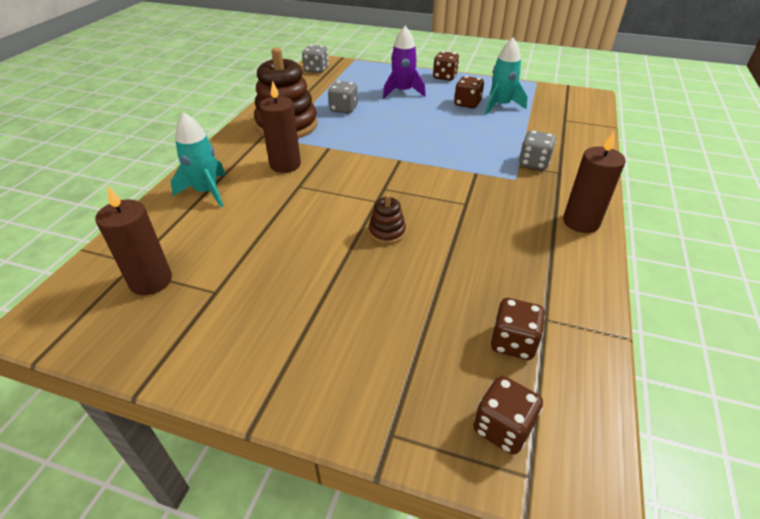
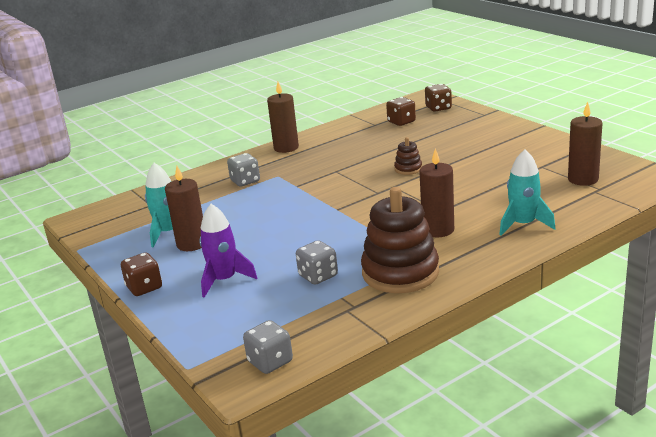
camera: 140 degrees left, 15 degrees down
(467, 104) = (192, 244): brown dice -> brown candle

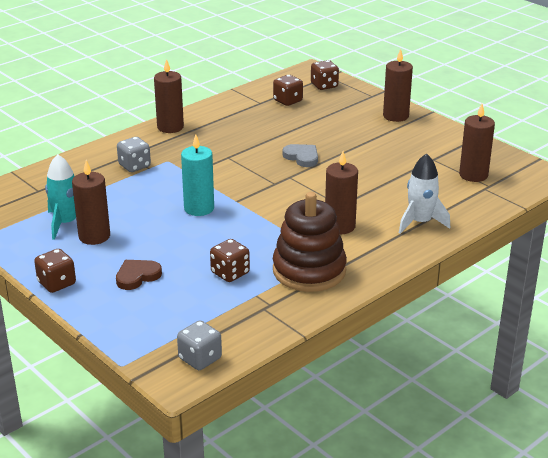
camera: 10 degrees left, 5 degrees up
(224, 280) = (137, 276): purple rocket -> brown heart
(299, 216) = (199, 208): none -> turquoise candle
(318, 276) = (230, 273): grey dice -> brown dice
(408, 169) = (302, 157): brown stacking toy -> grey heart
(506, 130) = (395, 116): none -> brown candle
(523, 224) = (420, 222): turquoise rocket -> white rocket

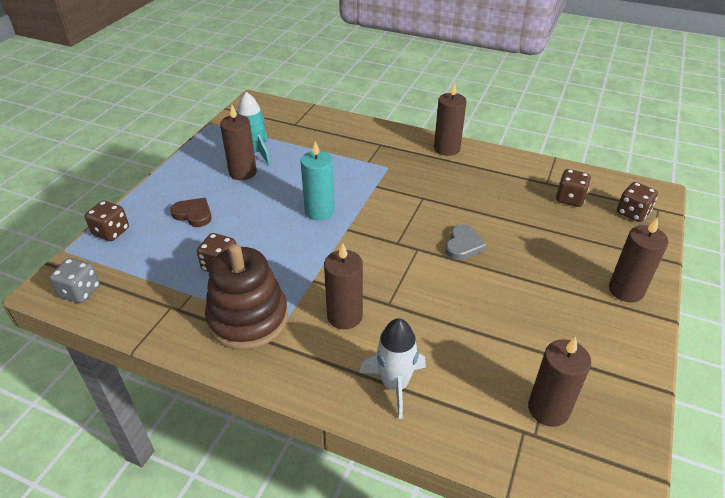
camera: 65 degrees right, 10 degrees up
(57, 283) = (168, 179): brown dice -> brown dice (111, 232)
(134, 166) = (365, 153): grey dice -> none

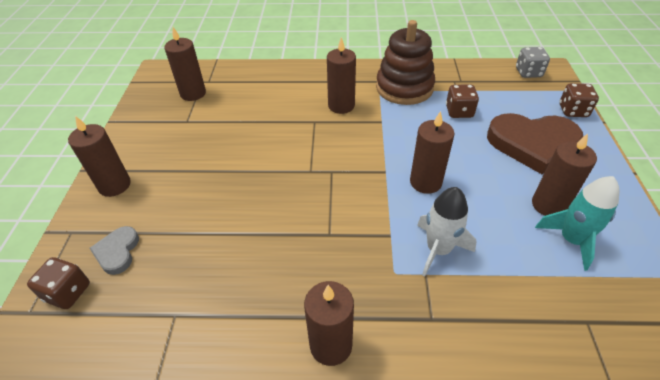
camera: 160 degrees right, 5 degrees up
(193, 214) = (532, 144): brown heart -> brown heart, size x2.03
(319, 211) = (425, 182): turquoise candle -> brown candle
(394, 384) = (289, 81): white rocket -> white rocket (438, 249)
(463, 245) = (268, 187): grey heart -> grey heart (117, 252)
(570, 199) = (146, 292): brown dice -> none

